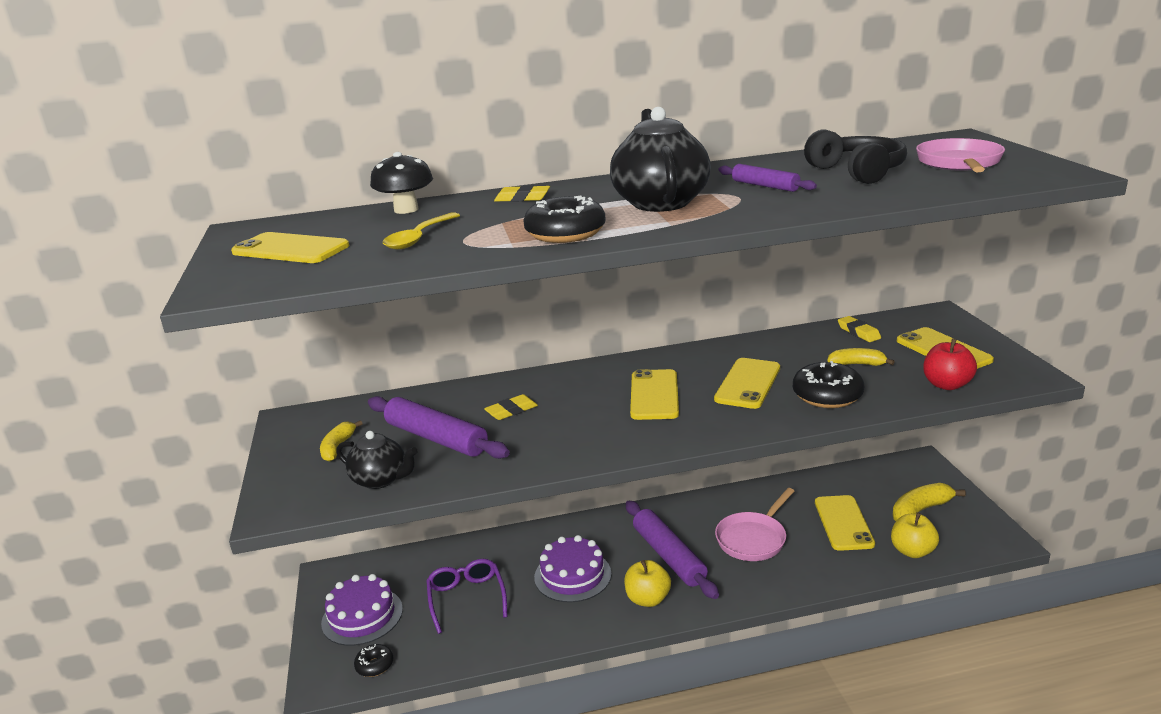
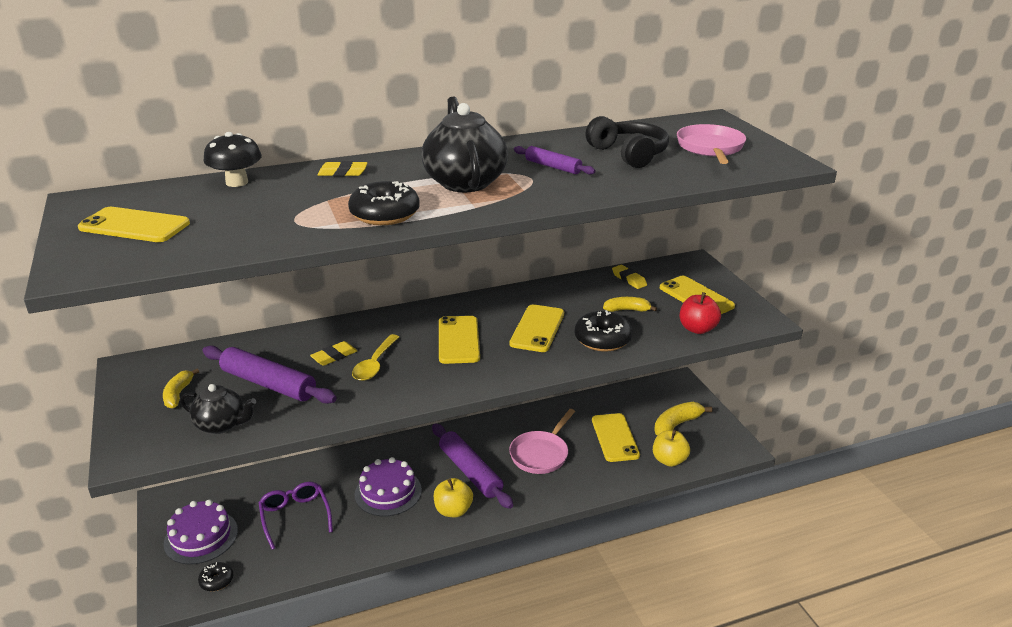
camera: 10 degrees left, 5 degrees up
(419, 238) = (254, 216): yellow spoon -> yellow spoon (375, 364)

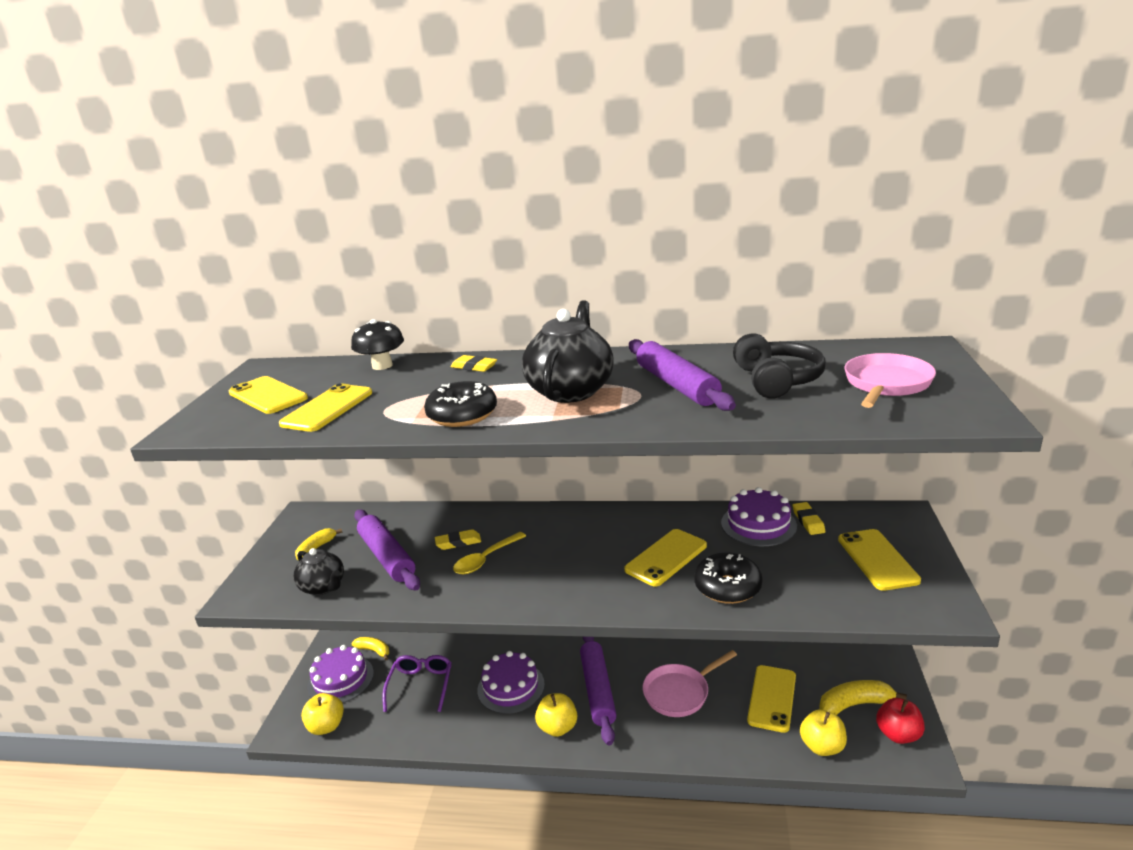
camera: 30 degrees right, 5 degrees down
(216, 581) = (326, 726): black donut -> yellow apple
(458, 340) = (579, 552): yellow phone -> yellow phone (327, 408)
(553, 167) = (676, 385): purple rolling pin -> purple rolling pin, size x1.74
(593, 289) = (758, 524): none -> purple cake
(627, 310) = (781, 558): yellow banana -> yellow banana (374, 651)
(697, 329) = (851, 601): red apple -> red apple (898, 734)

